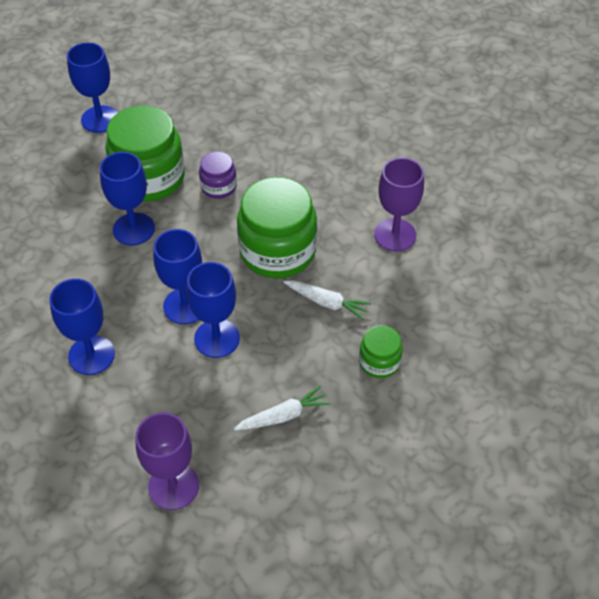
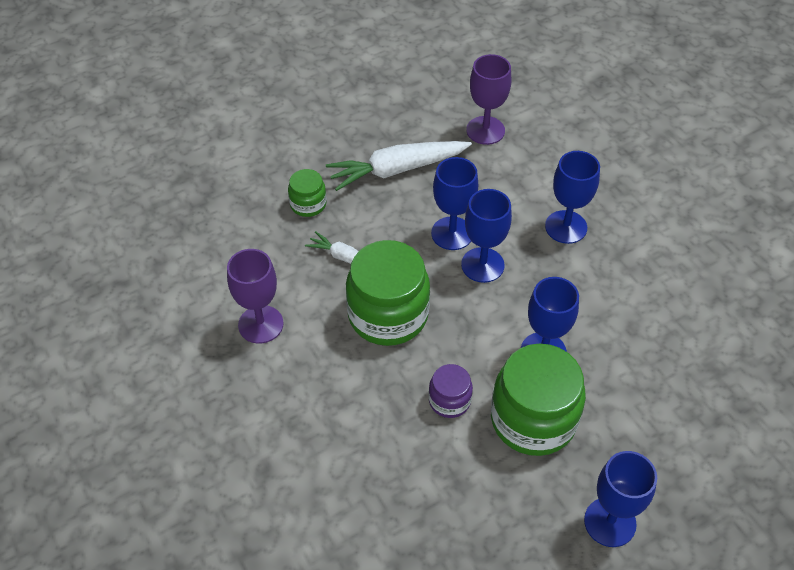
camera: 175 degrees left, 0 degrees up
(283, 416) = (397, 170): white carrot -> white carrot, size x1.79

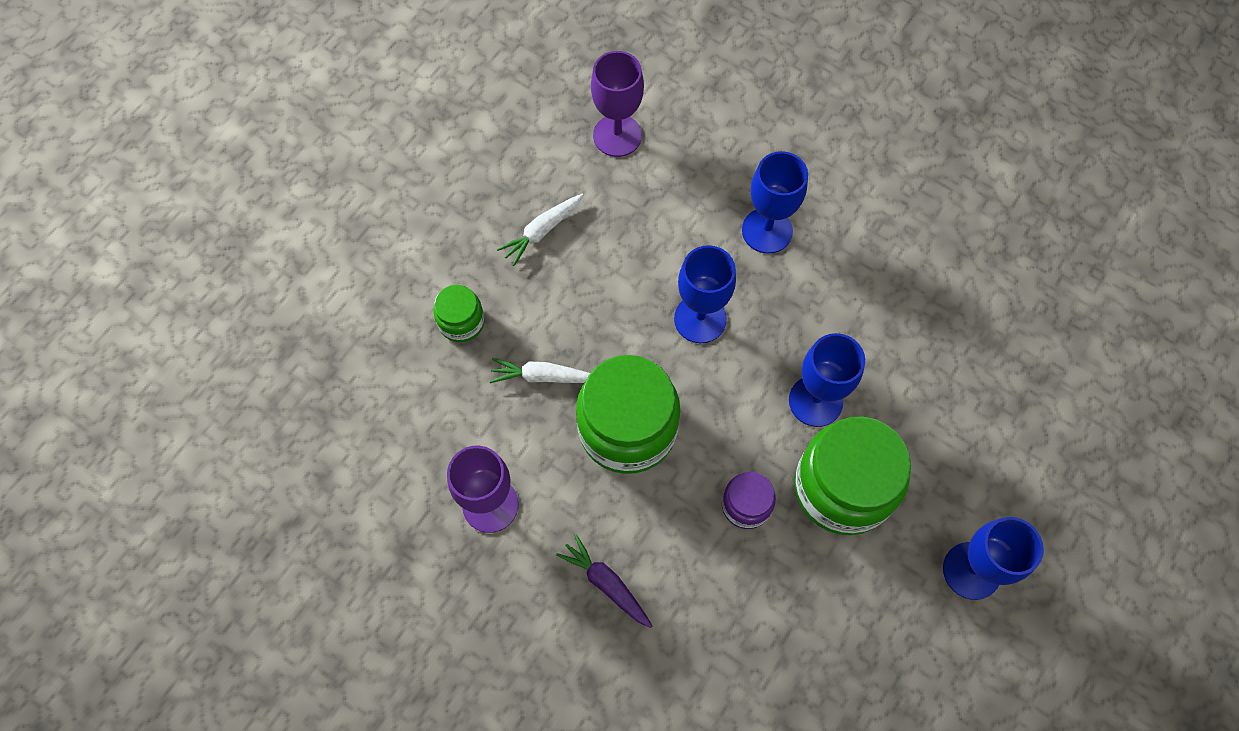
camera: 25 degrees left, 15 degrees up
(314, 409) = (606, 584): none -> purple carrot
(397, 170) = (542, 231): white carrot -> white carrot, size x0.56
(452, 233) = (646, 292): blue goblet -> none

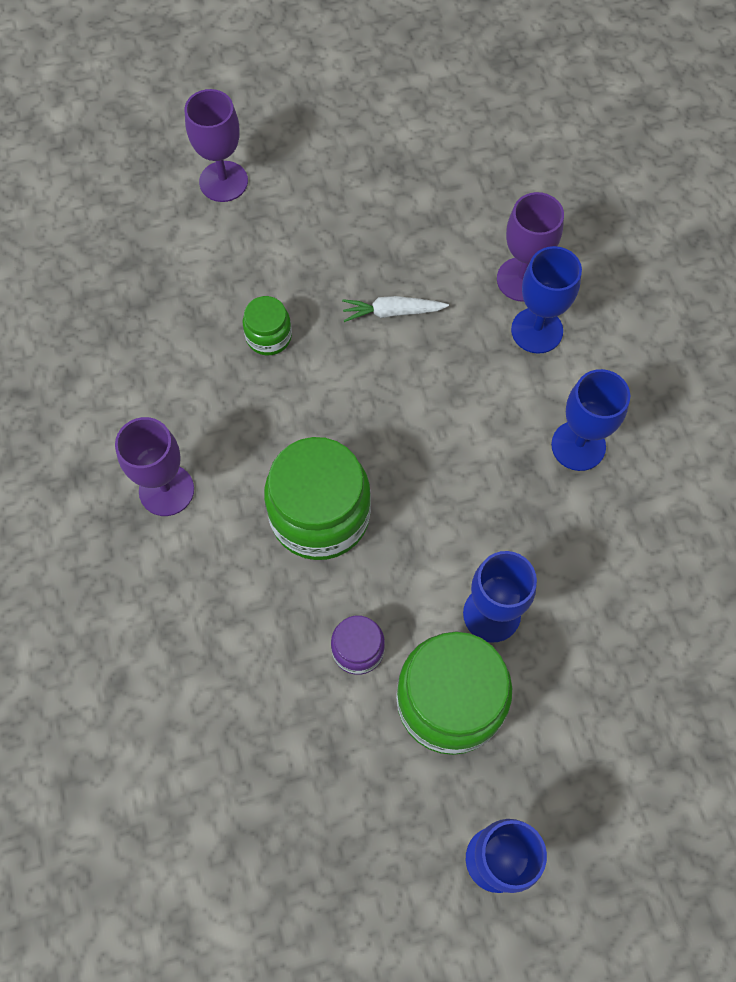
camera: 40 degrees right, 0 degrees up
(308, 224) = (223, 181): none -> purple goblet
(543, 377) = (292, 425): white carrot -> none
(606, 584) = (196, 619): purple carrot -> none
(700, 319) = (456, 474): blue goblet -> blue goblet (537, 330)

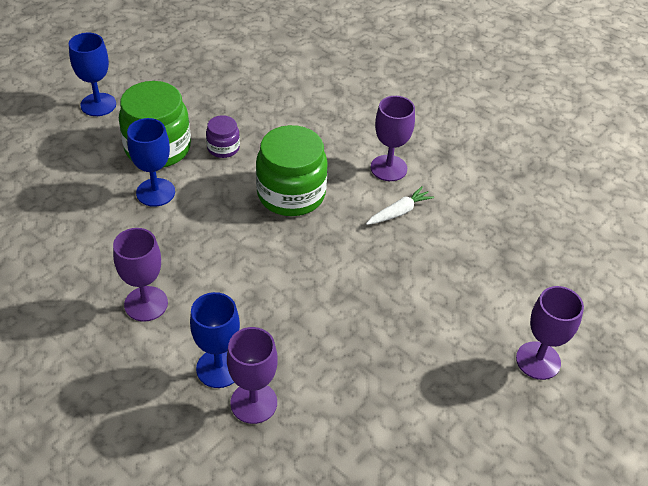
camera: 145 degrees right, 20 degrees down
(269, 336) = (405, 271): green jar -> none
(392, 312) = (335, 328): white carrot -> white carrot (399, 212)
(578, 445) = (146, 304): blue goblet -> purple goblet

